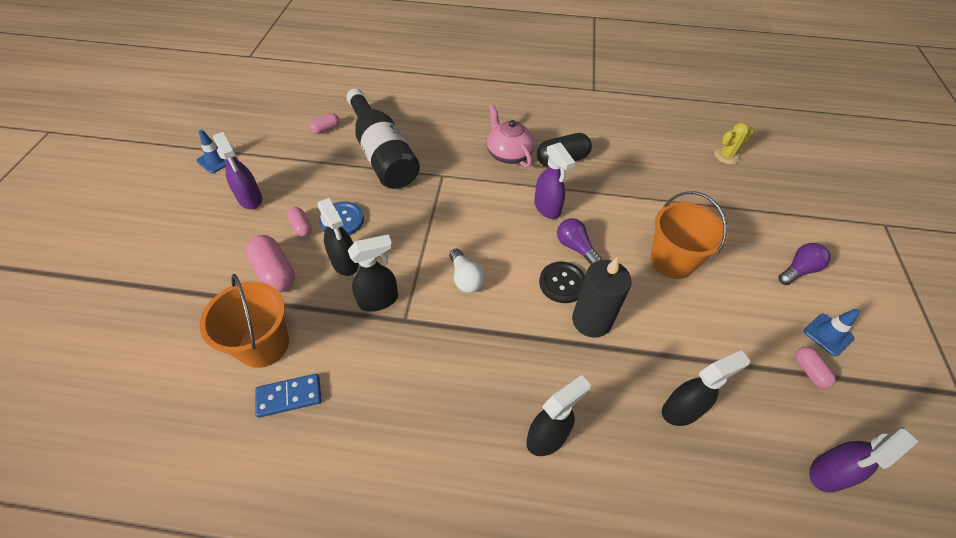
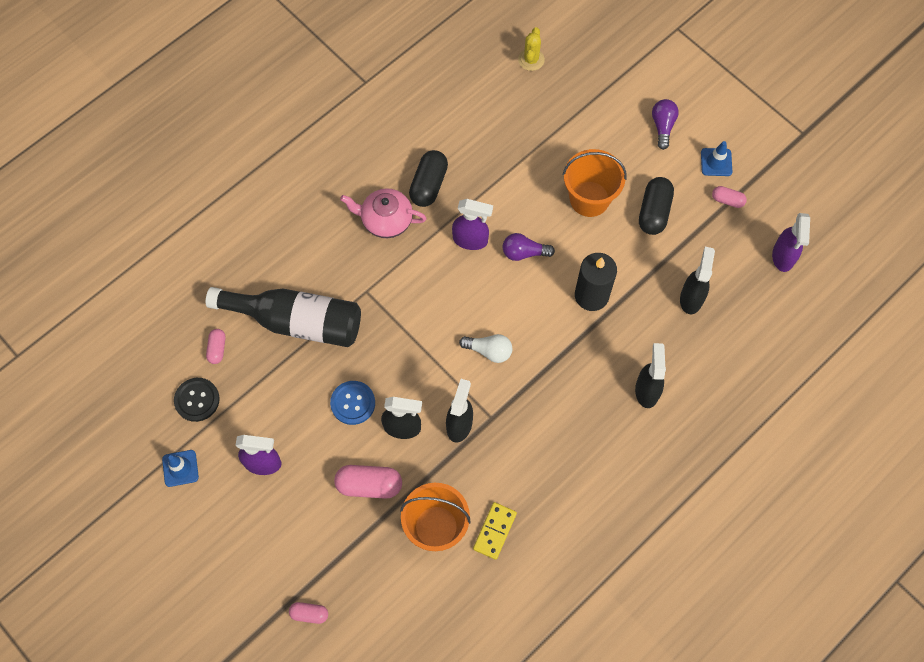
camera: 50 degrees left, 15 degrees up
(289, 396) = (494, 531): blue domino -> yellow domino
(301, 227) = (334, 439): pink capsule -> pink capsule (309, 614)
(562, 283) = (547, 288): black button -> black button (197, 400)
(721, 316) = (654, 212): none -> black capsule

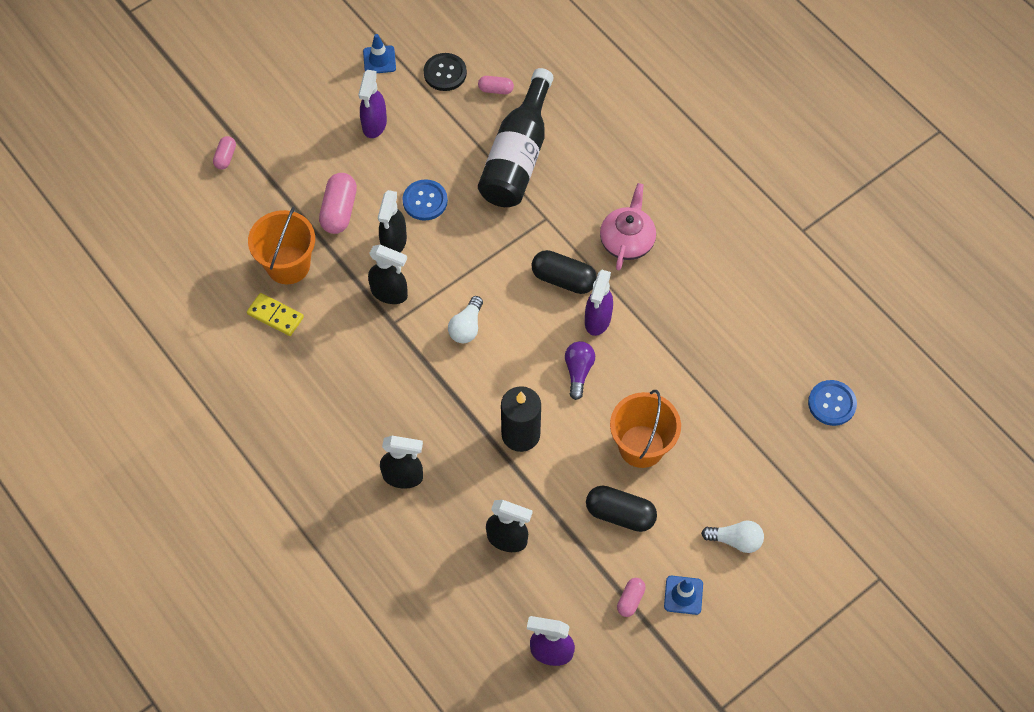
camera: 95 degrees right, 5 degrees down
(428, 185) = (668, 284): black capsule -> black capsule (563, 279)
(531, 60) = (832, 403): yellow cactus -> blue button
(662, 126) = (735, 540): purple light bulb -> white light bulb

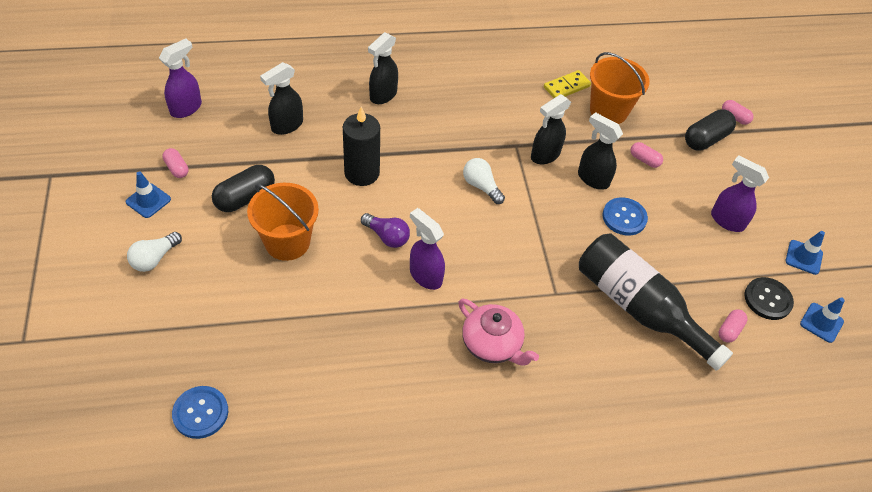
camera: 115 degrees right, 10 degrees down
(339, 211) = (644, 160): pink capsule -> pink capsule, size x0.56
(443, 33) = (821, 322): none -> blue traffic cone
(563, 279) = (483, 273): black capsule -> black capsule (706, 139)

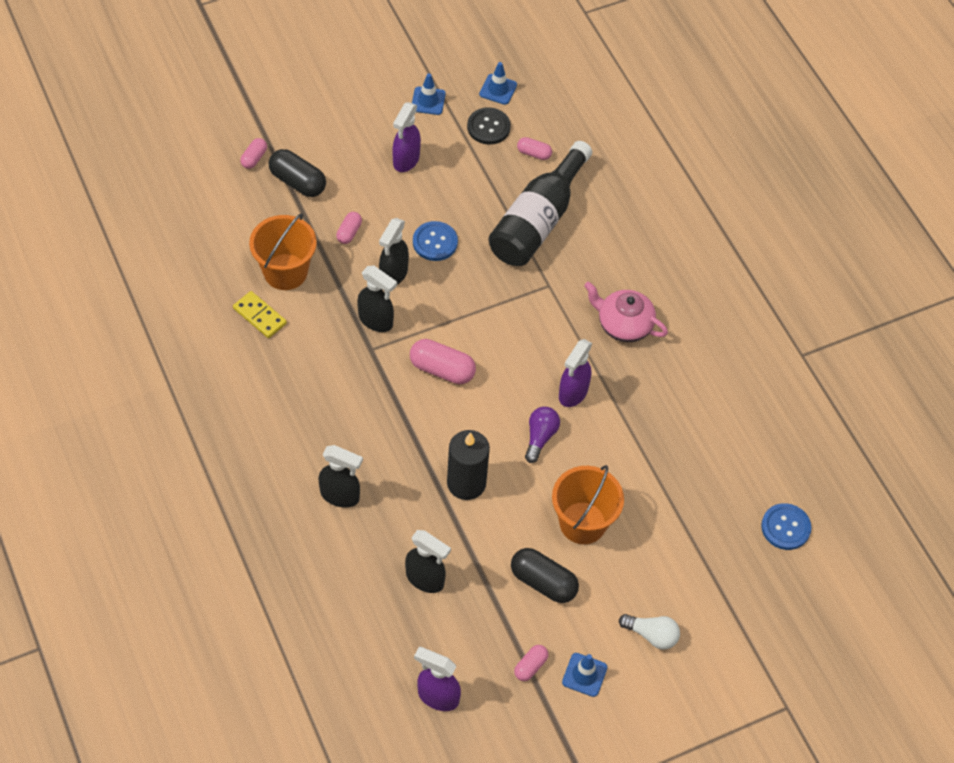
camera: 105 degrees left, 5 degrees up
(481, 186) = (442, 369): white light bulb -> pink capsule
(492, 344) = (623, 325): pink teapot -> pink teapot turned 90 degrees counterclockwise

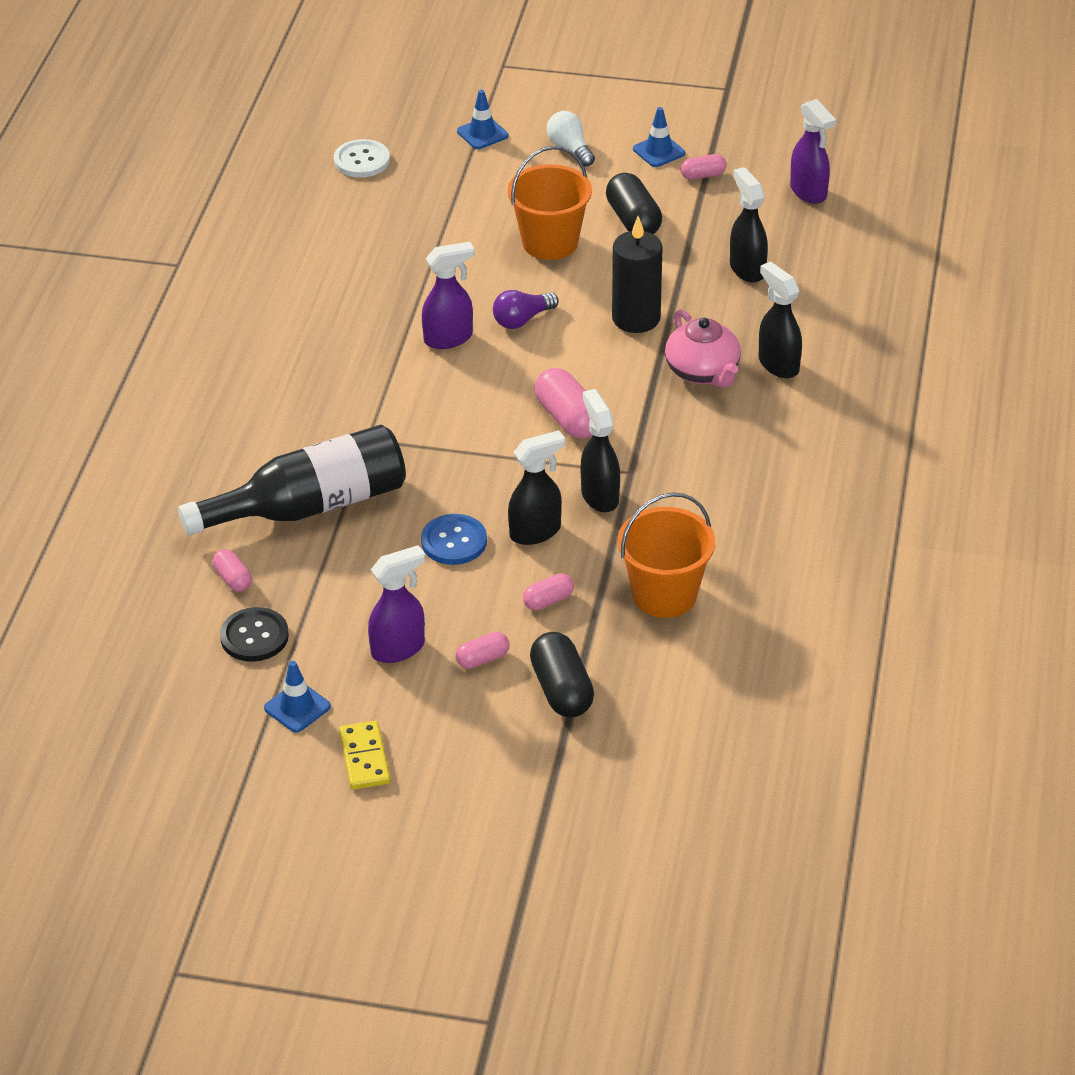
camera: 140 degrees left, 15 degrees down
(254, 158) = (595, 748): pink capsule -> pink capsule (482, 659)
(260, 316) = (734, 563): yellow domino -> yellow domino (364, 758)
(498, 89) = (192, 676): blue traffic cone -> blue traffic cone (482, 134)
(623, 325) = (328, 369): pink teapot -> pink teapot (703, 372)
(785, 527) = (362, 160): blue button -> white button

